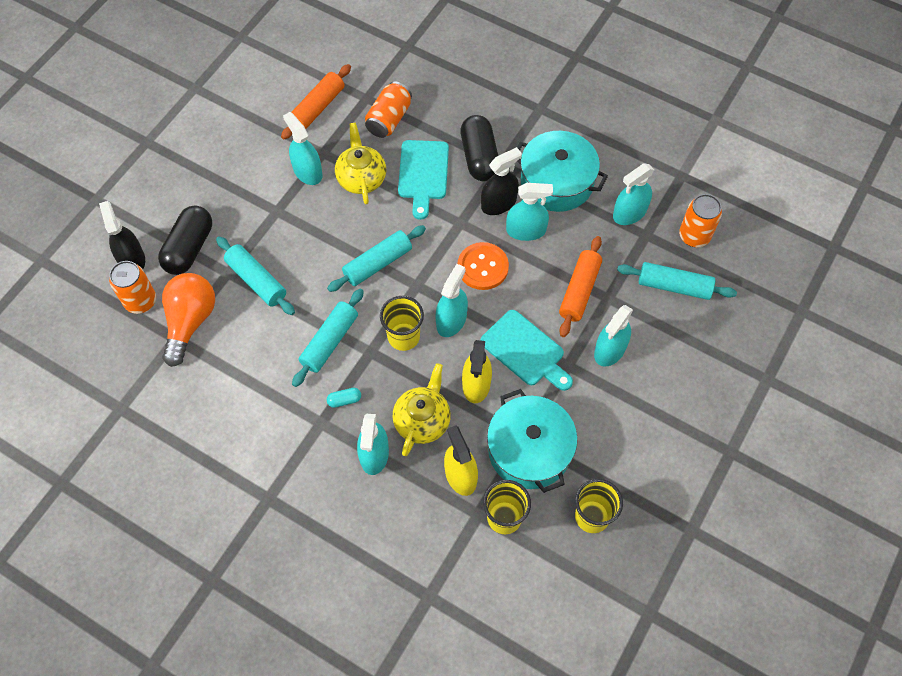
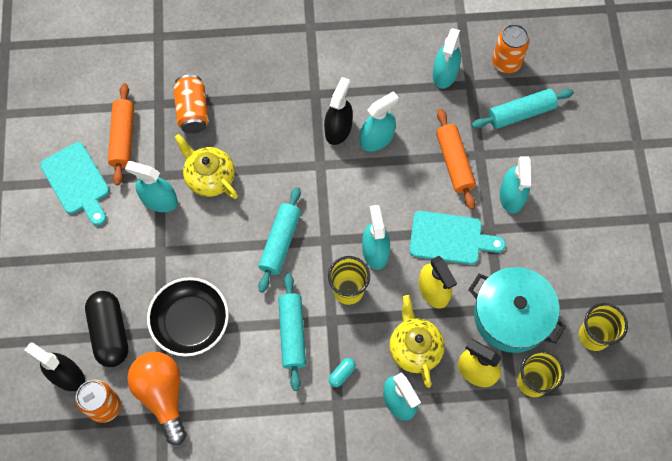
camera: 35 degrees left, 5 degrees up
(257, 280) = (191, 322): turquoise rolling pin -> black bowl
(423, 174) = (258, 142): turquoise cutting board -> turquoise cutting board (77, 182)
(479, 157) = (293, 99): black capsule -> none
(482, 267) = (366, 191): orange button -> none
(557, 182) = (370, 82): turquoise pot -> none

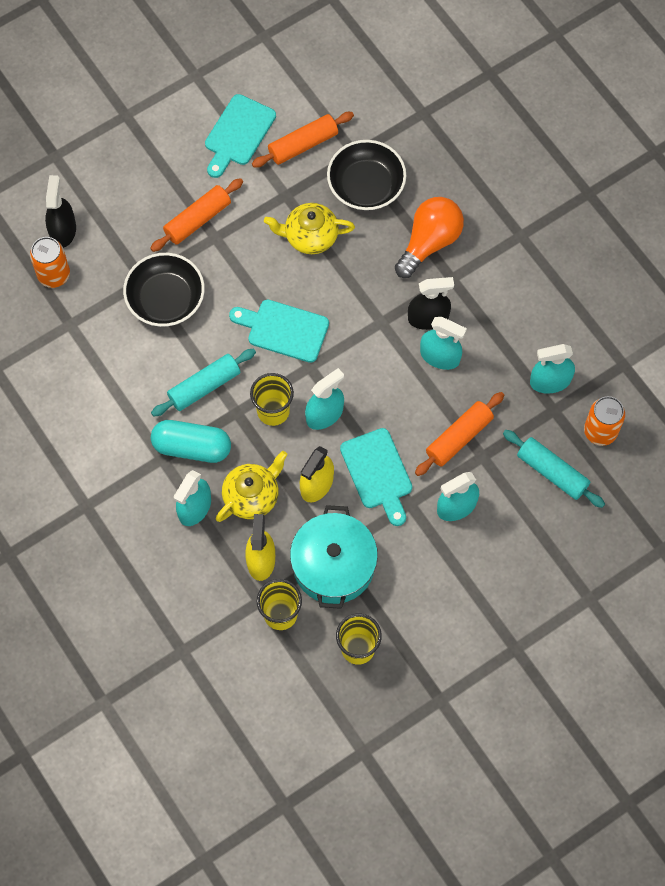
camera: 60 degrees right, 0 degrees up
(110, 333) = (119, 241): black capsule -> none
(134, 257) = (197, 220): none -> orange rolling pin
(159, 200) = (262, 209): turquoise spray bottle -> none
(162, 395) = (89, 314): orange light bulb -> orange light bulb (429, 242)
(193, 111) = (366, 185): orange can -> black bowl
(209, 177) = (310, 236): yellow teapot -> yellow teapot turned 105 degrees counterclockwise
(280, 242) = (283, 330): turquoise rolling pin -> turquoise cutting board
(342, 374) = (192, 447): turquoise capsule -> turquoise capsule, size x2.35

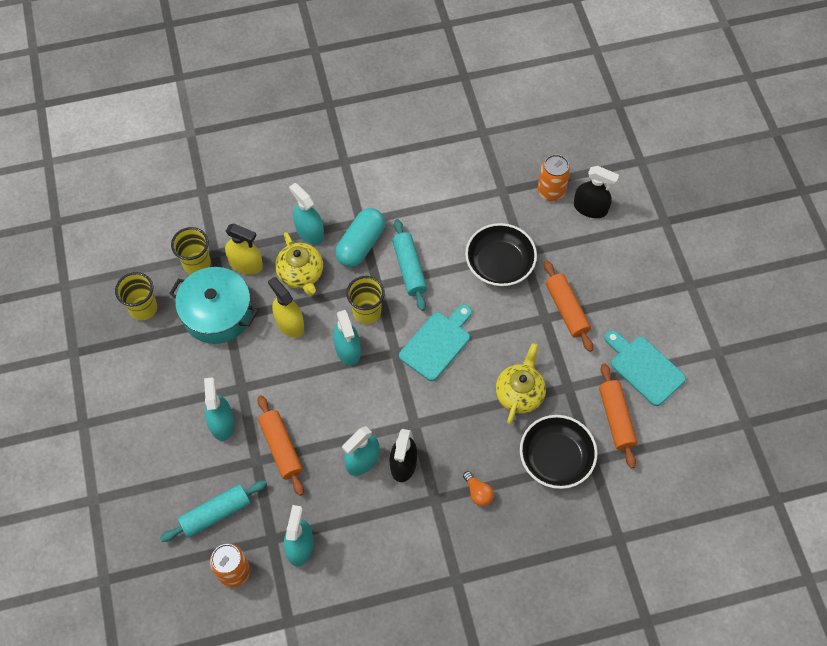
camera: 110 degrees right, 5 degrees down
(378, 473) = (278, 372): turquoise cutting board -> none
(429, 242) = (478, 493): orange light bulb -> orange light bulb, size x0.47

